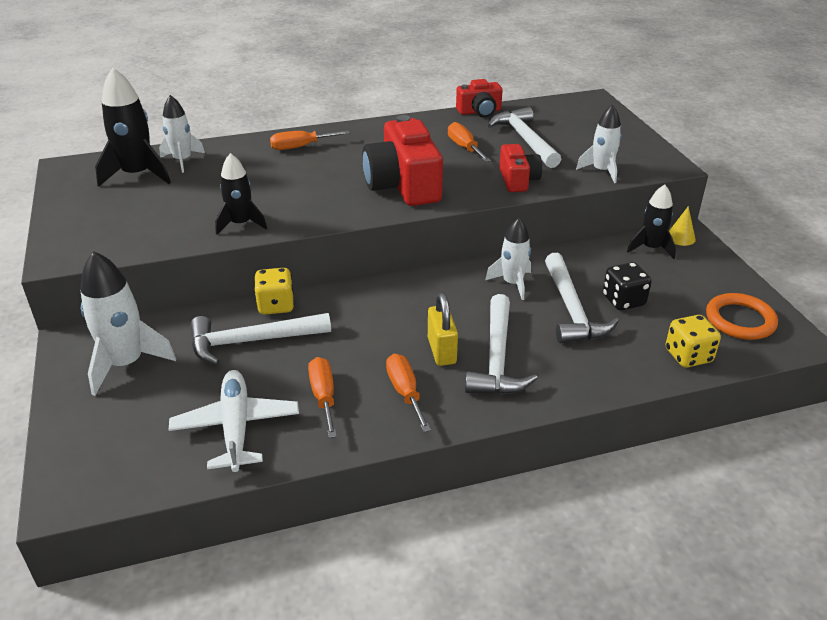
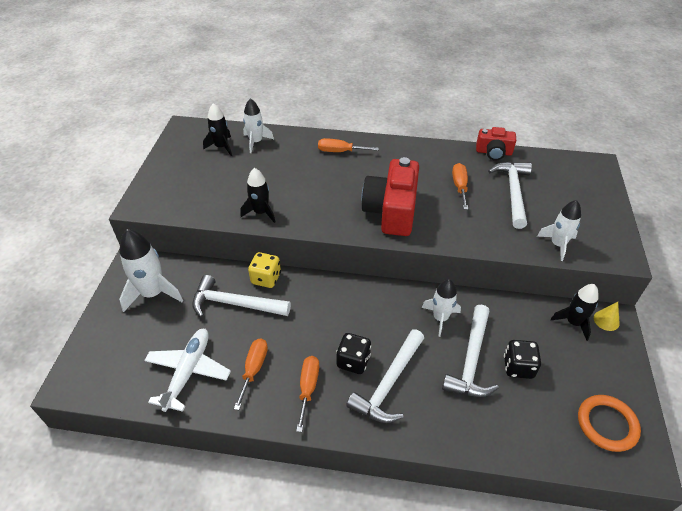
camera: 25 degrees right, 10 degrees up
(137, 175) = (221, 147): black rocket -> black rocket, size x0.64
(441, 351) = (353, 361): yellow padlock -> black dice
(518, 180) = (482, 233): red camera -> none
(688, 356) = (539, 442): yellow dice -> none

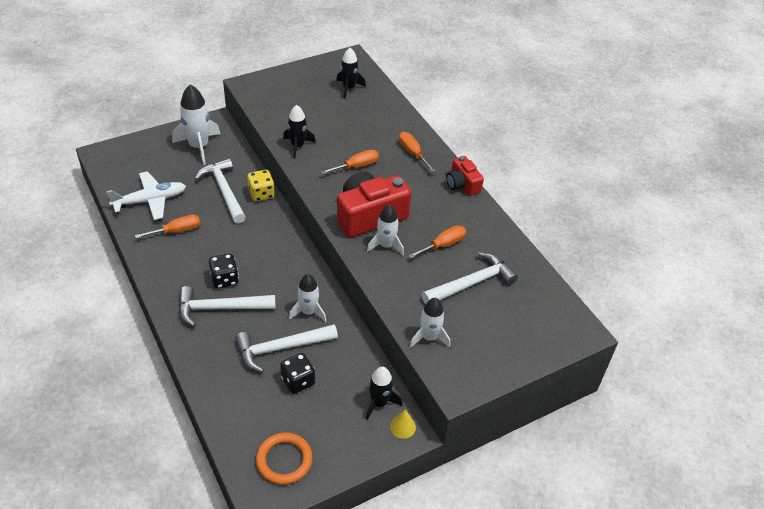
camera: 50 degrees right, 0 degrees up
(256, 142) = (374, 102): white rocket -> white rocket (386, 245)
(308, 388) = (183, 266): orange screwdriver -> orange screwdriver (356, 166)
(493, 152) = (518, 249): red camera -> red camera (462, 184)

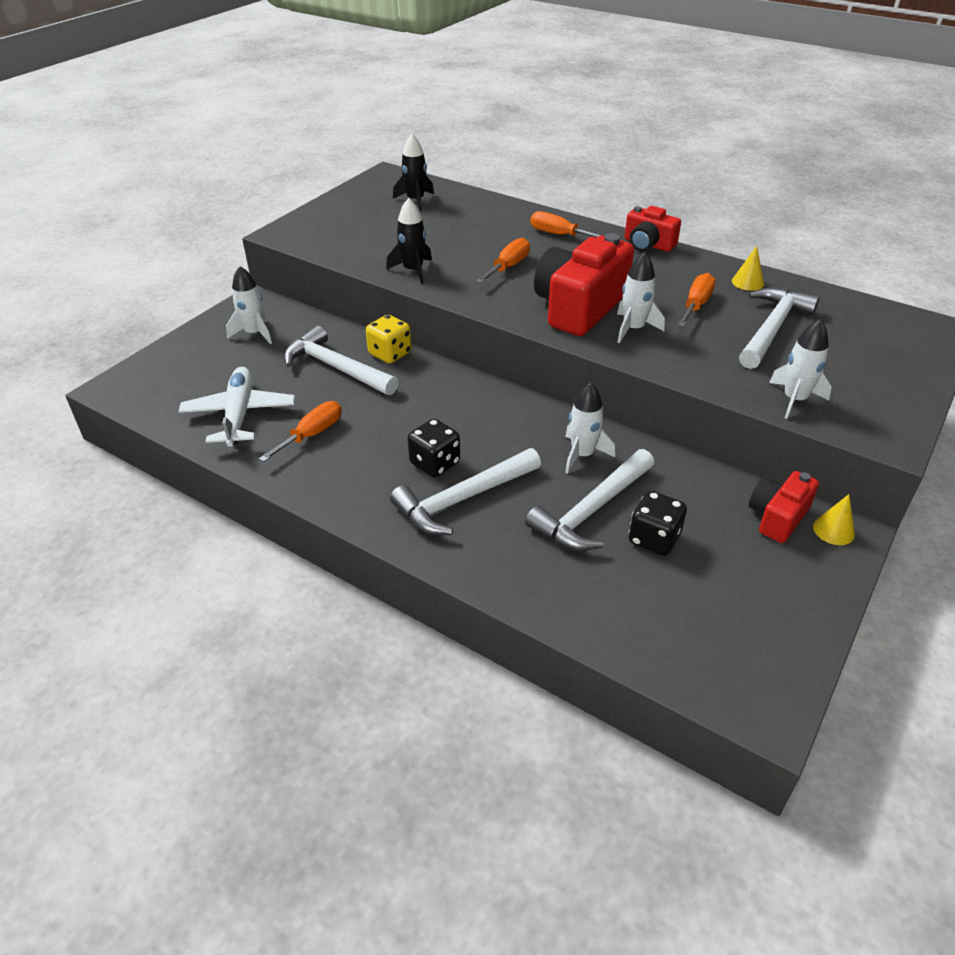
camera: 25 degrees left, 5 degrees down
(150, 200) = (239, 414): white plane -> white plane turned 45 degrees counterclockwise
(199, 146) = (254, 333): white rocket -> white rocket, size x0.64
(284, 460) = (740, 644): orange ring -> none
(379, 403) = (777, 517): black rocket -> red camera
(495, 242) = (747, 282): none -> yellow cone

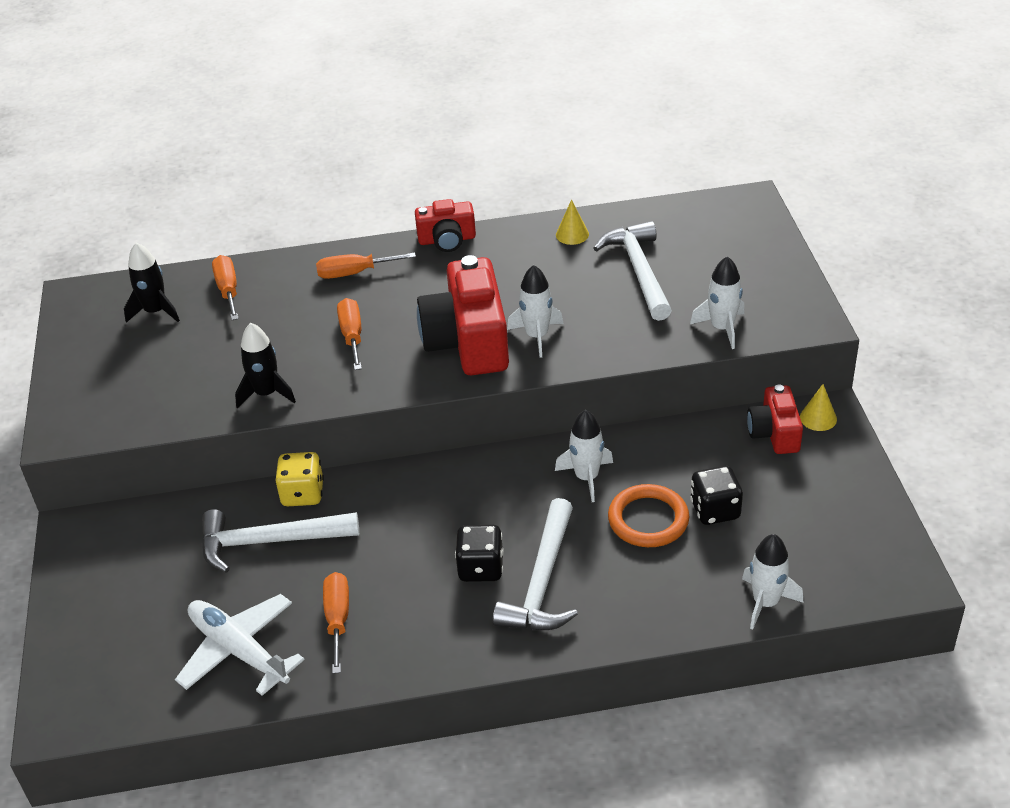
camera: 40 degrees left, 0 degrees up
(254, 333) = (130, 562): white rocket -> white rocket (766, 602)
(592, 510) = (648, 519): white hammer -> orange ring
(696, 305) = (558, 282): orange screwdriver -> orange screwdriver (228, 290)

